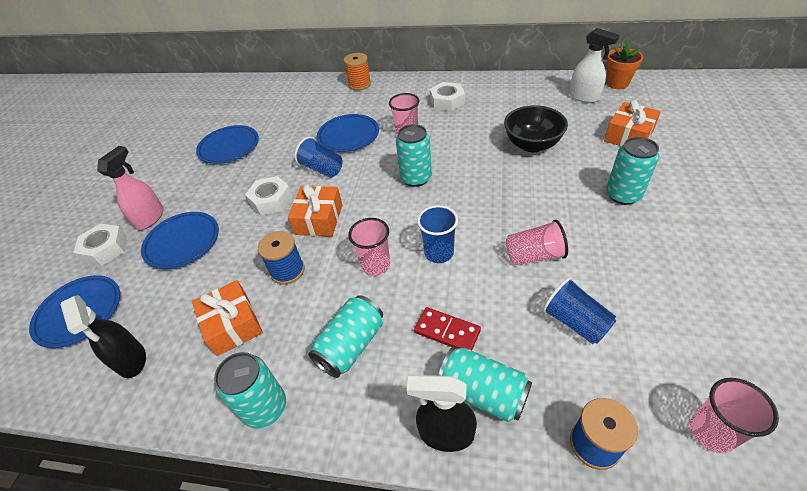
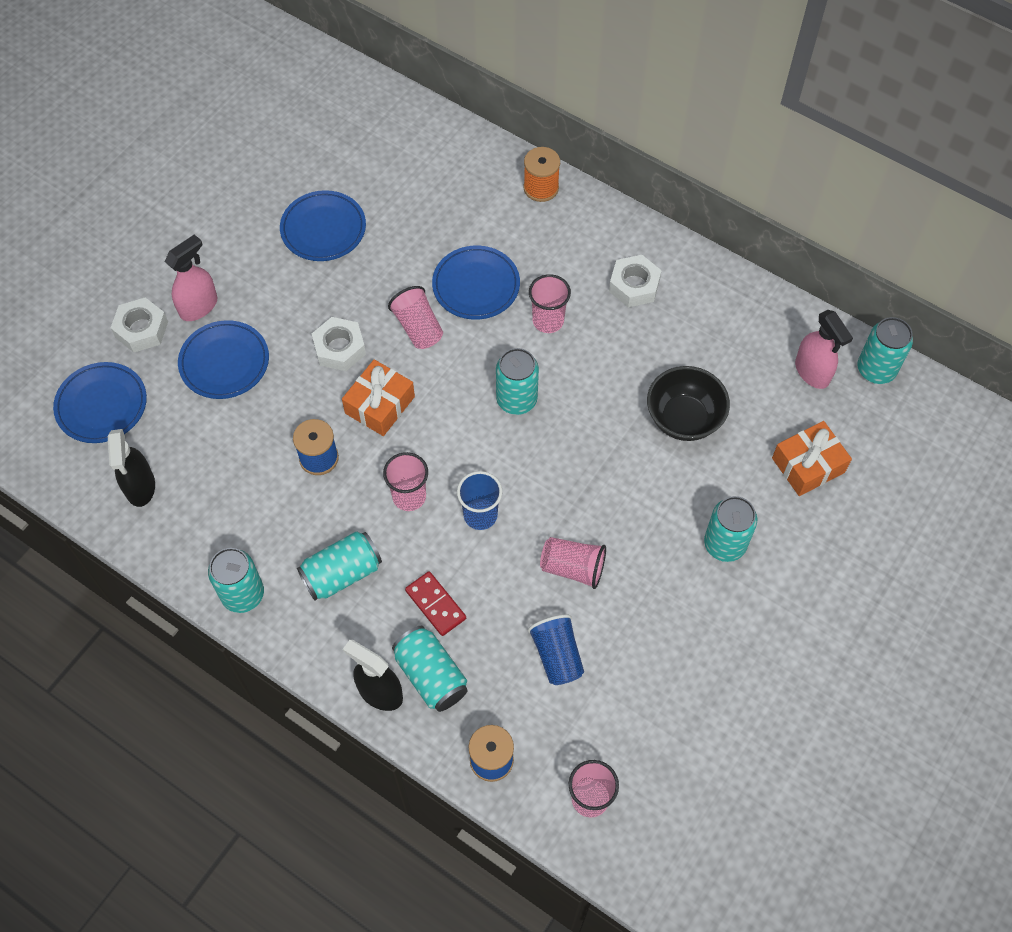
camera: 20 degrees right, 15 degrees up
(233, 325) = (243, 495): orange gift -> none
(322, 169) = (418, 328): blue cup -> pink cup
(584, 97) = (812, 372): white spray bottle -> pink spray bottle
(617, 83) = (876, 369): orange flower pot -> turquoise can

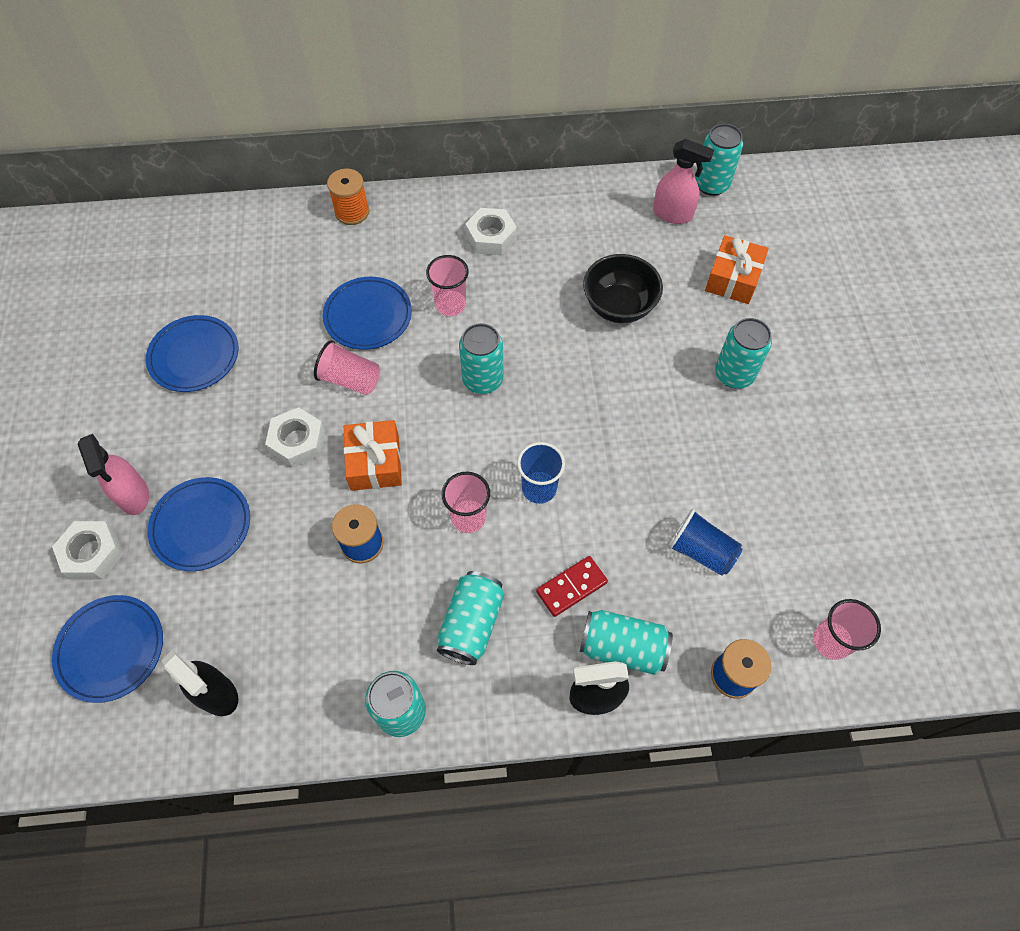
camera: 40 degrees left, 0 degrees up
(199, 306) = (133, 495): pink spray bottle -> pink spray bottle turned 150 degrees clockwise
(435, 605) = (571, 587): red domino -> red domino turned 45 degrees counterclockwise
(572, 568) = (647, 474): pink cup -> none

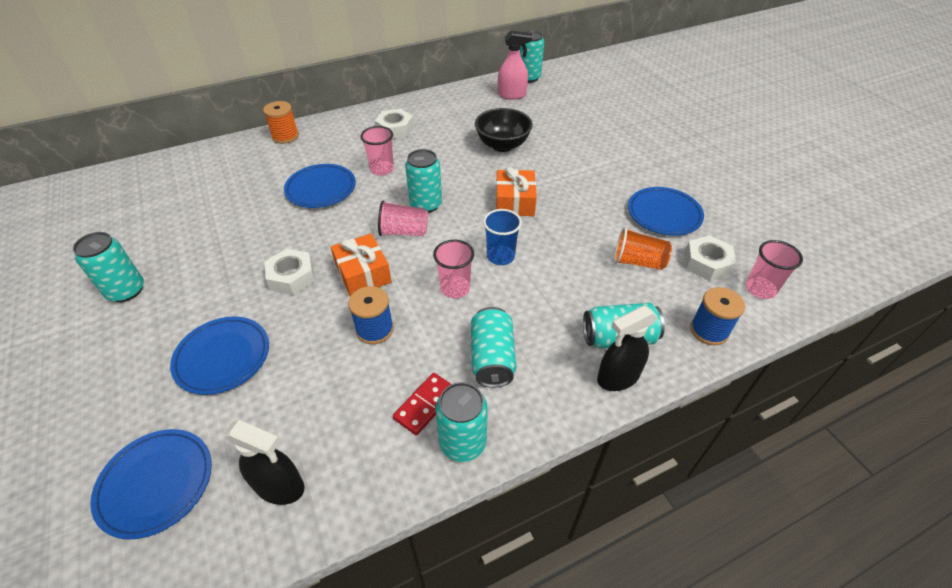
camera: 20 degrees left, 15 degrees down
(92, 553) = (117, 409): white nut -> white nut (706, 263)
(133, 495) = (149, 353): pink spray bottle -> none
(194, 356) = (181, 244): blue plate -> blue plate (664, 214)
(350, 379) = (322, 228): pink cup -> pink cup (404, 232)
(571, 587) = (558, 310): red domino -> red domino (425, 405)
(701, 551) = (638, 262): blue cup -> orange cup
(733, 278) = (568, 117): orange gift -> orange gift (514, 202)
(734, 374) = (599, 162): turquoise can -> turquoise can (126, 291)

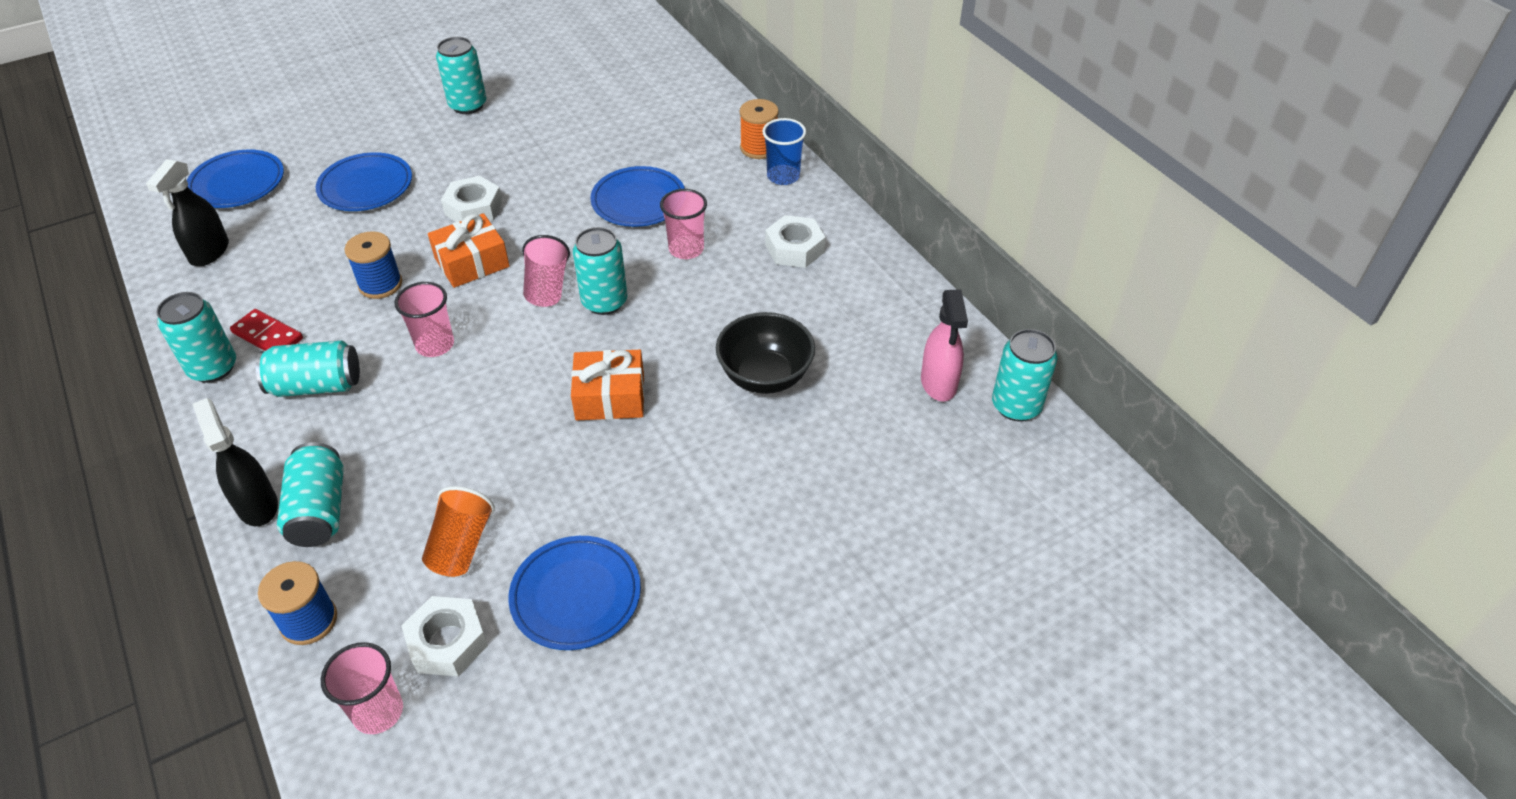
camera: 85 degrees right, 0 degrees up
(500, 256) = (489, 385): blue cup -> blue cup (783, 176)

